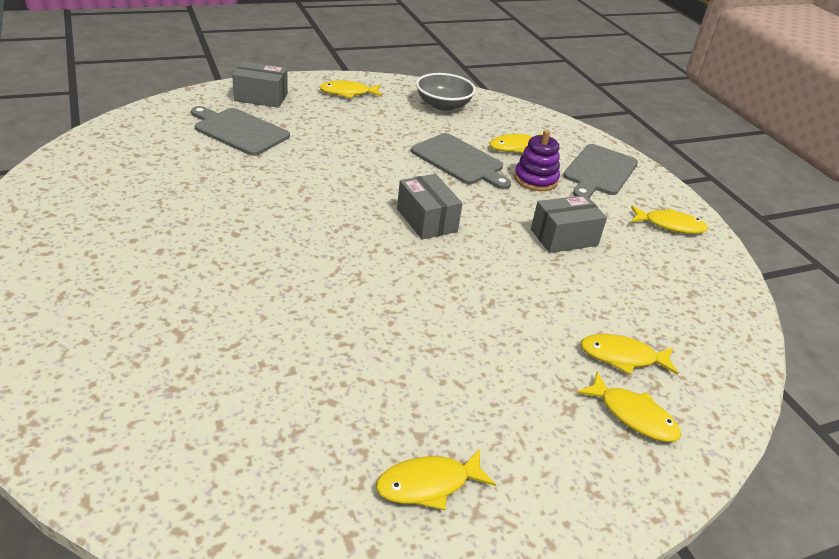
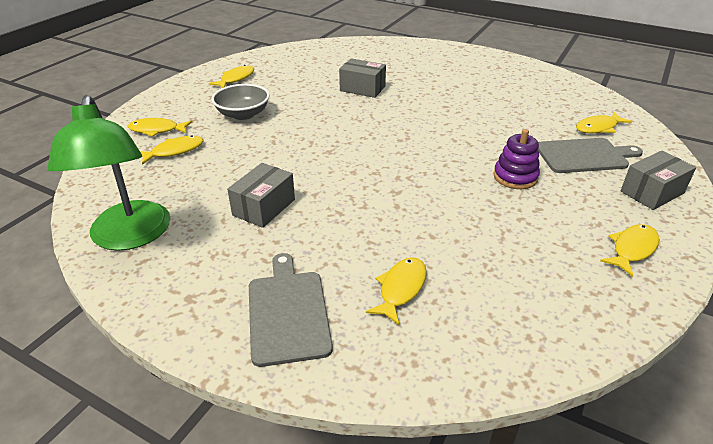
camera: 145 degrees right, 0 degrees up
(427, 220) = (369, 166): grey box -> grey box (362, 89)
(443, 105) = (548, 304): grey bowl -> grey bowl (243, 114)
(459, 161) = (421, 231): grey cutting board -> none
(535, 179) = (338, 254): purple stacking toy -> purple stacking toy (515, 177)
(670, 225) = (173, 278): yellow fish -> yellow fish (598, 128)
(700, 274) = (130, 237): none -> green lamp

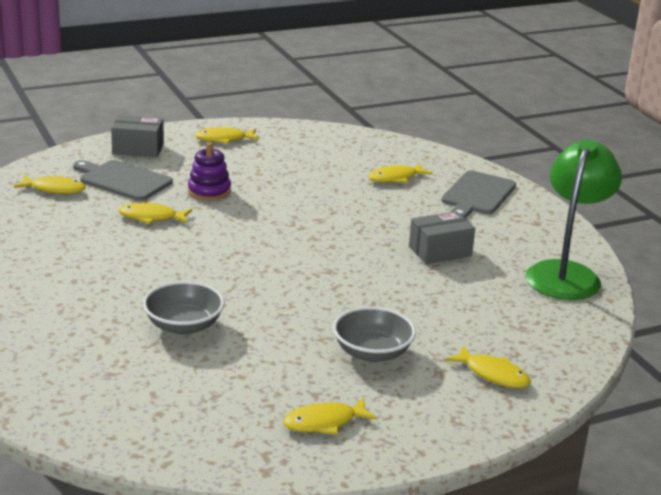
camera: 145 degrees left, 10 degrees down
(174, 151) = (487, 336): yellow fish -> yellow fish (151, 217)
(362, 89) = (184, 326): grey box -> grey bowl

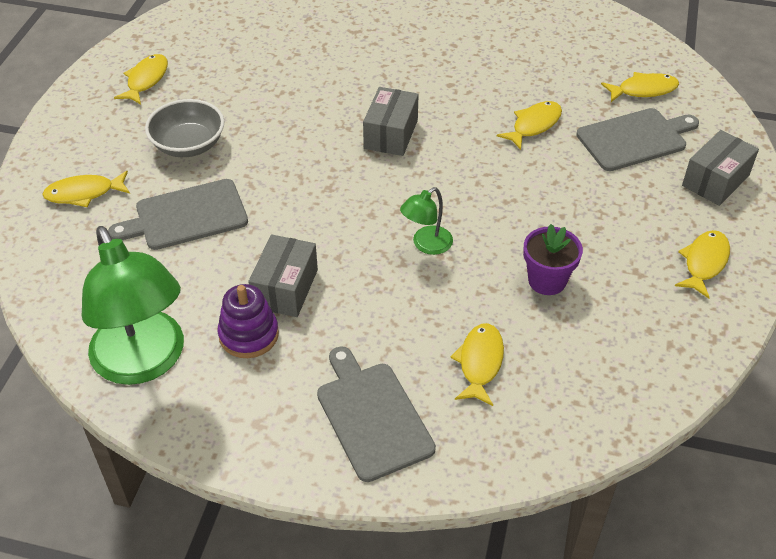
camera: 130 degrees right, 20 degrees up
(54, 189) = (643, 90): yellow fish -> yellow fish turned 150 degrees counterclockwise
(184, 326) = (331, 70): grey bowl -> none
(209, 191) = (563, 186): purple stacking toy -> purple stacking toy (249, 335)
(236, 268) = (391, 134): none -> grey box
(305, 176) = (547, 280): none -> purple flower pot
(331, 219) = (426, 245): none -> green lamp
(442, 316) = (186, 216): none -> grey cutting board

